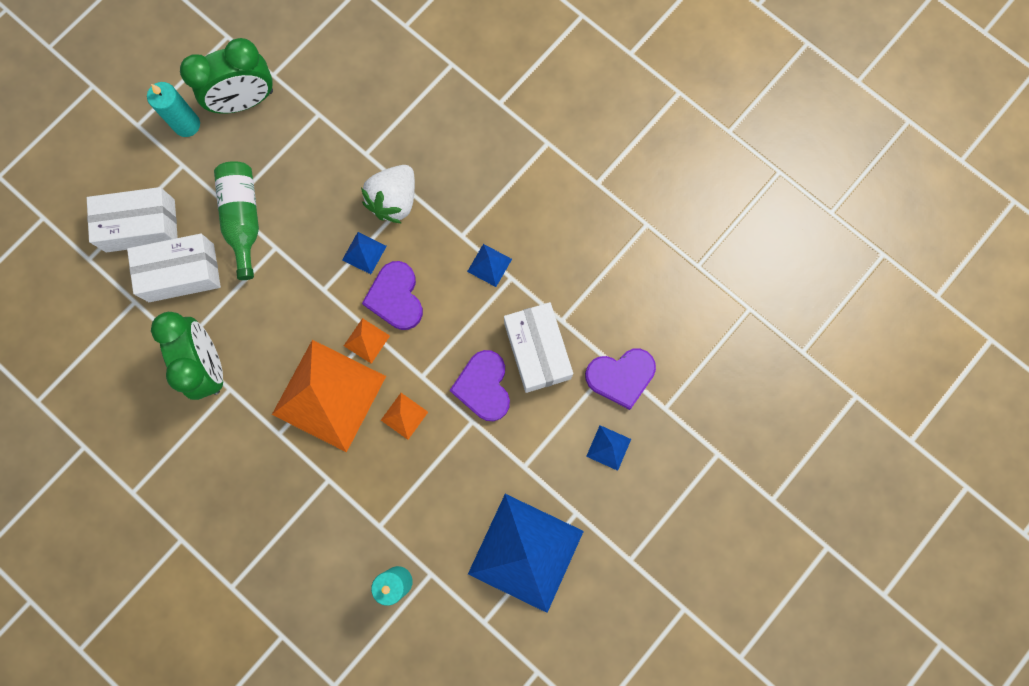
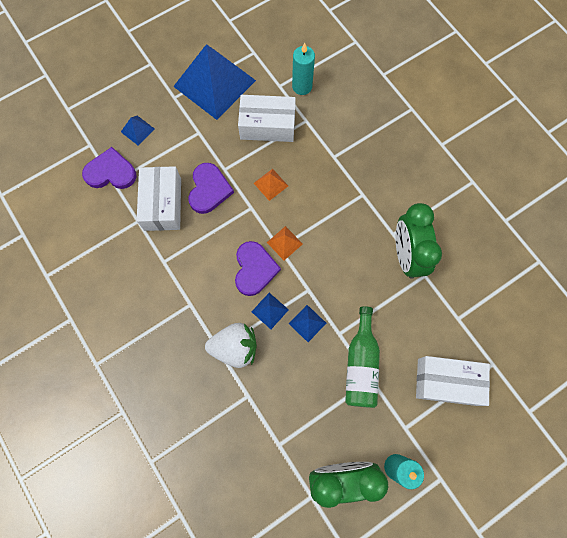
camera: 165 degrees left, 5 degrees down
(181, 273) = (418, 332): white box -> white box (267, 125)
(329, 395) = (321, 211): orange pyramid -> none
(394, 200) = (235, 347): white strawberry -> white strawberry turned 45 degrees clockwise
(489, 265) = (176, 275): blue pyramid -> blue pyramid (307, 323)

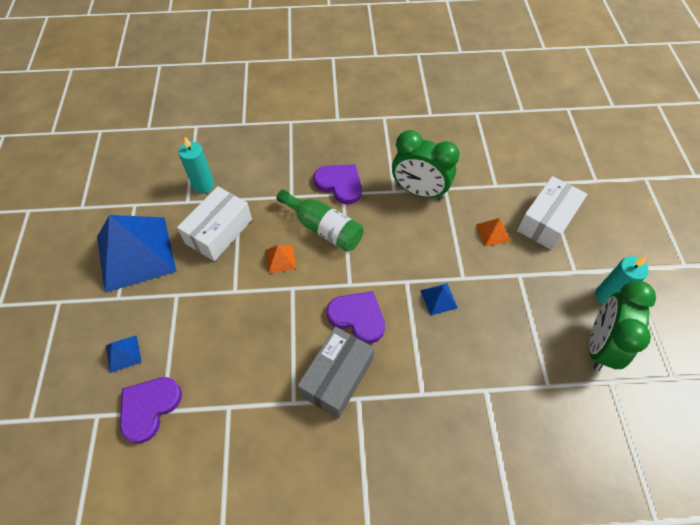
camera: 60 degrees left, 15 degrees down
(163, 204) = (228, 370): white box -> none
(198, 280) = (337, 377): none -> grey box
(209, 189) = (245, 316): purple heart -> purple heart (340, 184)
(235, 347) = (429, 377): white strawberry -> none
(270, 310) = (408, 325): blue pyramid -> none
(284, 243) = (347, 277): orange pyramid -> orange pyramid (493, 232)
(361, 364) = (501, 276): green bottle -> green bottle (323, 228)

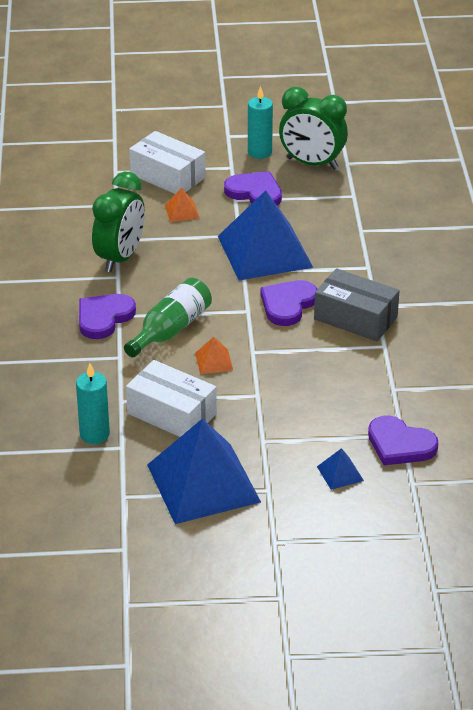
camera: 90 degrees left, 20 degrees down
(438, 299) = (264, 251): blue pyramid -> blue pyramid, size x2.48
(535, 291) = (255, 192): none -> purple heart

